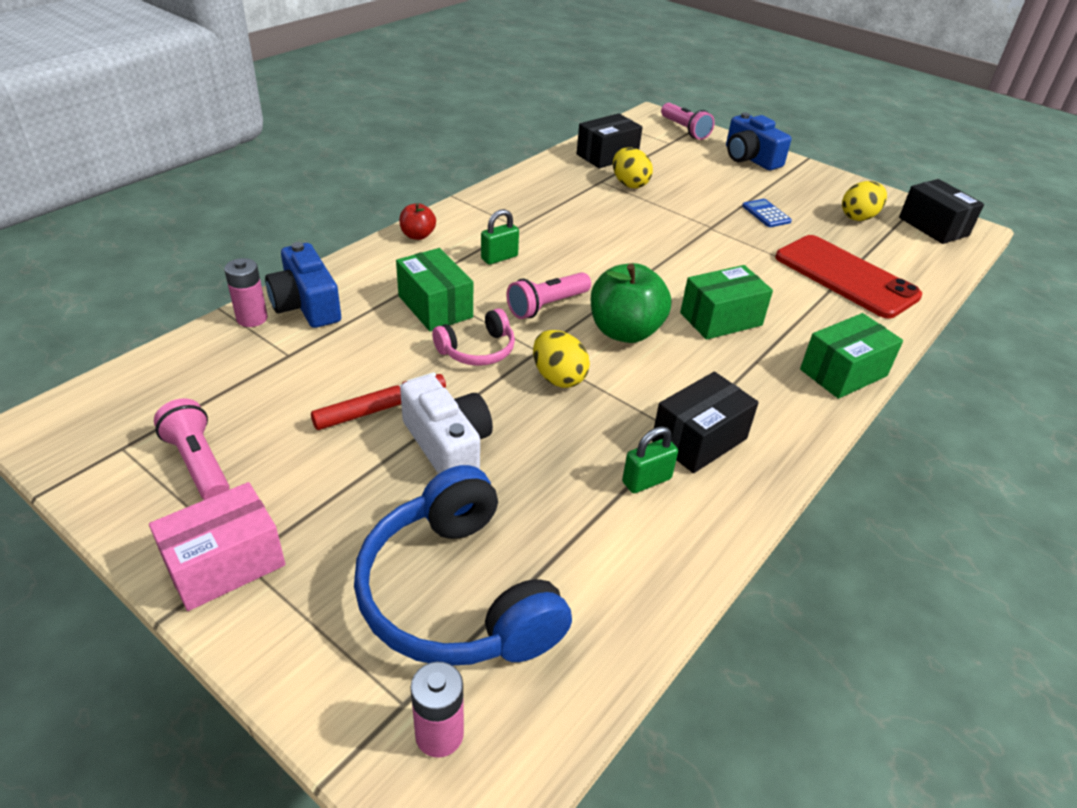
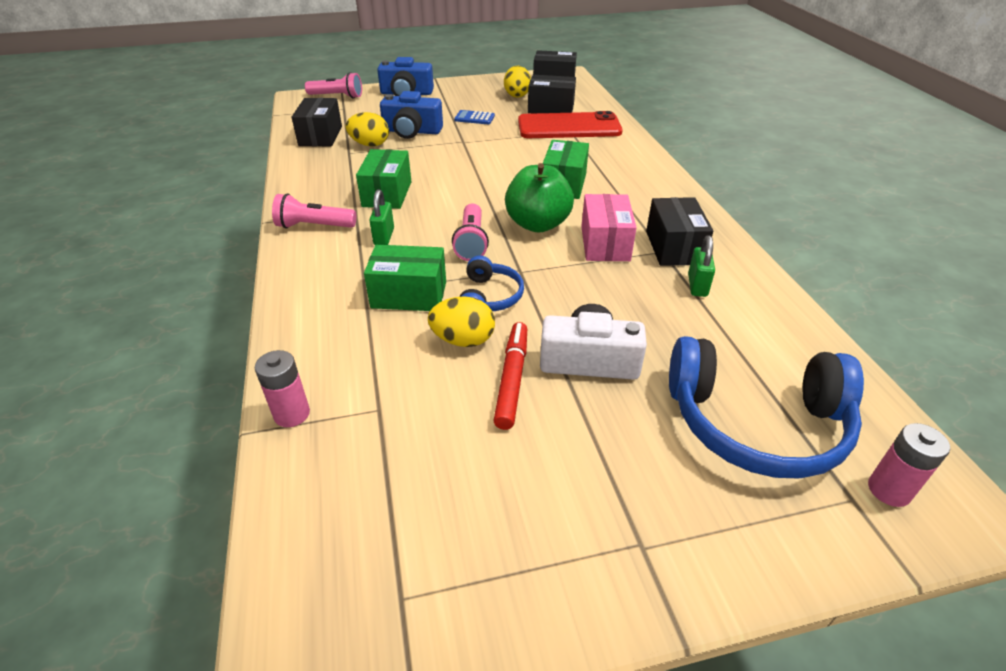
camera: 50 degrees left, 0 degrees up
(198, 463) = (482, 536): pink flashlight -> pink flashlight (314, 226)
(225, 564) = (639, 563): pink box -> pink box (605, 243)
(306, 305) = (315, 368): blue camera -> blue camera (412, 131)
(418, 235) = (297, 263): red apple -> none
(477, 350) = (489, 297): pink headphones -> blue headphones
(558, 377) = (560, 274): yellow egg -> yellow egg (463, 340)
(843, 373) = (655, 171): green box -> green box (387, 194)
(866, 249) = (551, 108): none -> black box

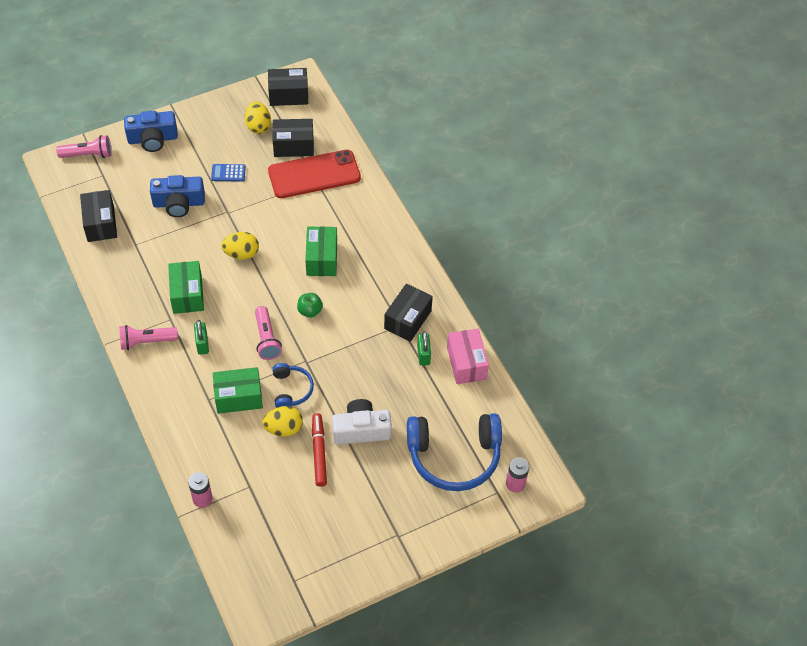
camera: 15 degrees left, 15 degrees up
(370, 144) = (149, 230): yellow egg -> yellow egg (241, 254)
(538, 224) = (310, 311): green apple -> green apple, size x0.52
(605, 243) = (360, 324): pink box -> pink box (466, 363)
(674, 247) = (408, 320): black box -> black box turned 45 degrees clockwise

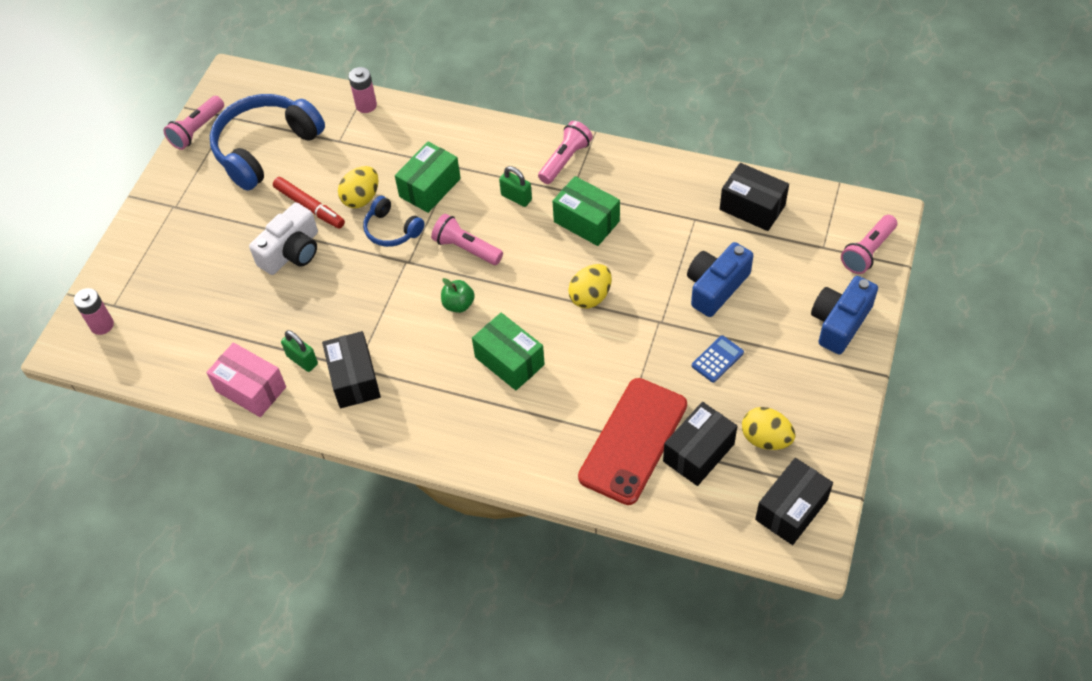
camera: 140 degrees right, 0 degrees up
(325, 590) = (197, 130): none -> pink flashlight
(454, 456) = (182, 300): blue headphones -> blue headphones (266, 148)

